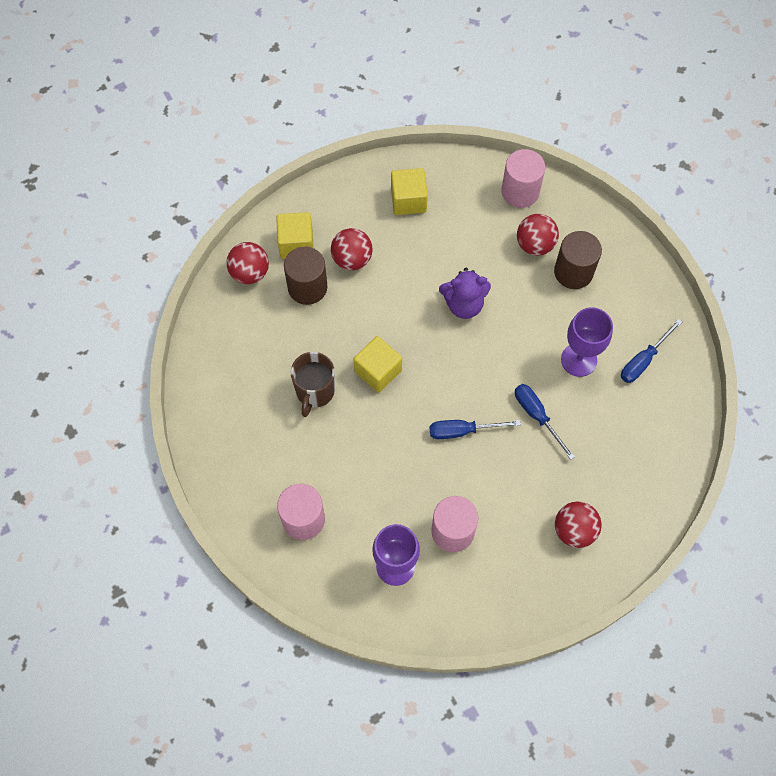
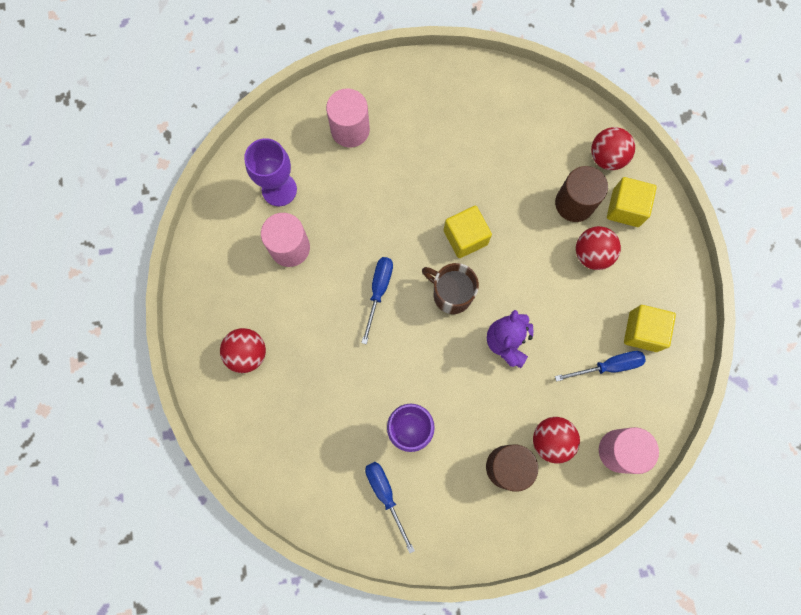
camera: 110 degrees right, 10 degrees up
(314, 391) = (465, 176): brown mug -> brown mug (451, 294)
(537, 416) = (367, 365): blue screwdriver -> blue screwdriver (608, 366)

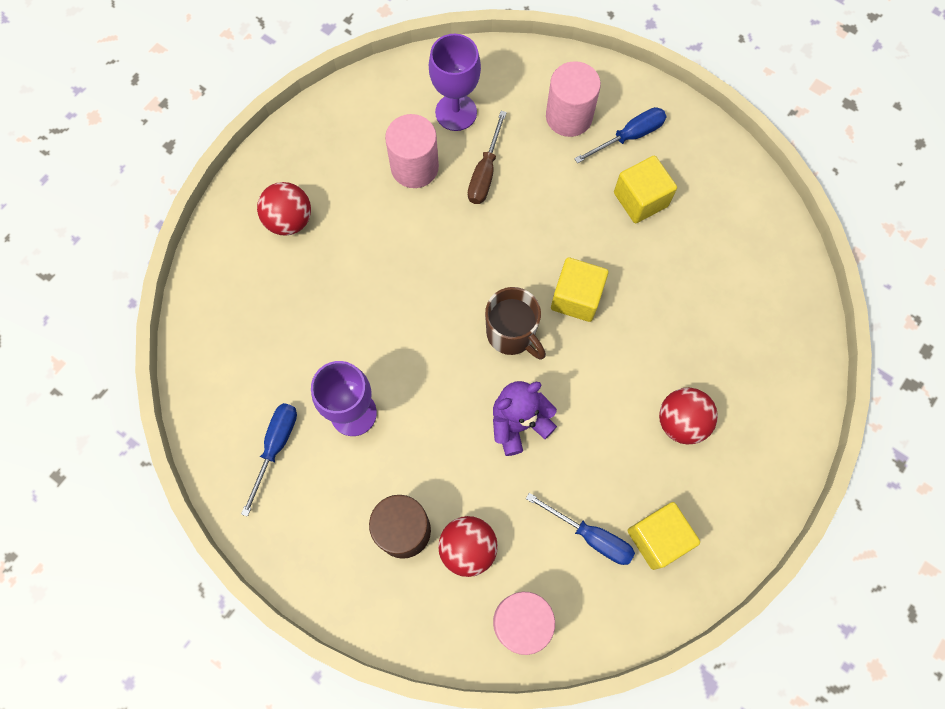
camera: 45 degrees right, 5 degrees down
(336, 211) = (485, 172): none -> brown screwdriver
(378, 291) = (451, 272): blue screwdriver -> blue screwdriver (629, 136)
(451, 294) = (512, 334): brown mug -> brown mug turned 150 degrees clockwise
(574, 203) = (711, 361): brown cylinder -> none
(607, 157) = (788, 349): red ball -> none
(625, 208) = (758, 411): yellow cube -> yellow cube (640, 199)

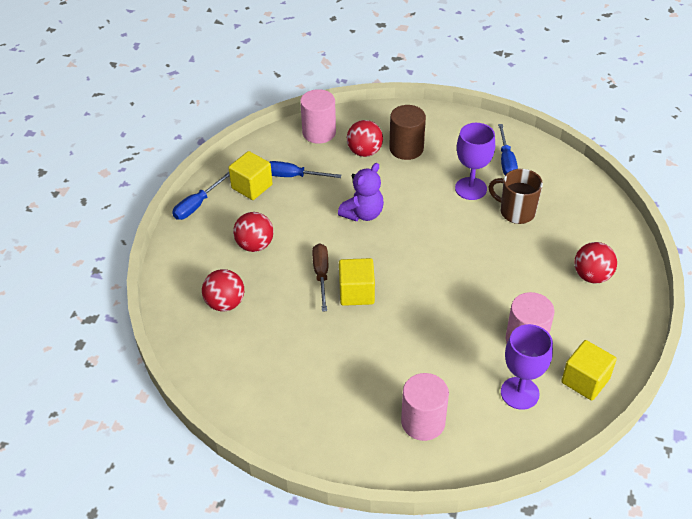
camera: 160 degrees right, 25 degrees down
(485, 172) = (468, 354): brown screwdriver -> brown screwdriver (321, 275)
(512, 334) = (392, 258): brown mug -> brown mug (516, 212)
(629, 136) = (363, 422): blue screwdriver -> blue screwdriver (197, 205)
(640, 199) = (334, 375): yellow cube -> yellow cube (585, 380)
(741, 340) = (225, 303): none -> red ball

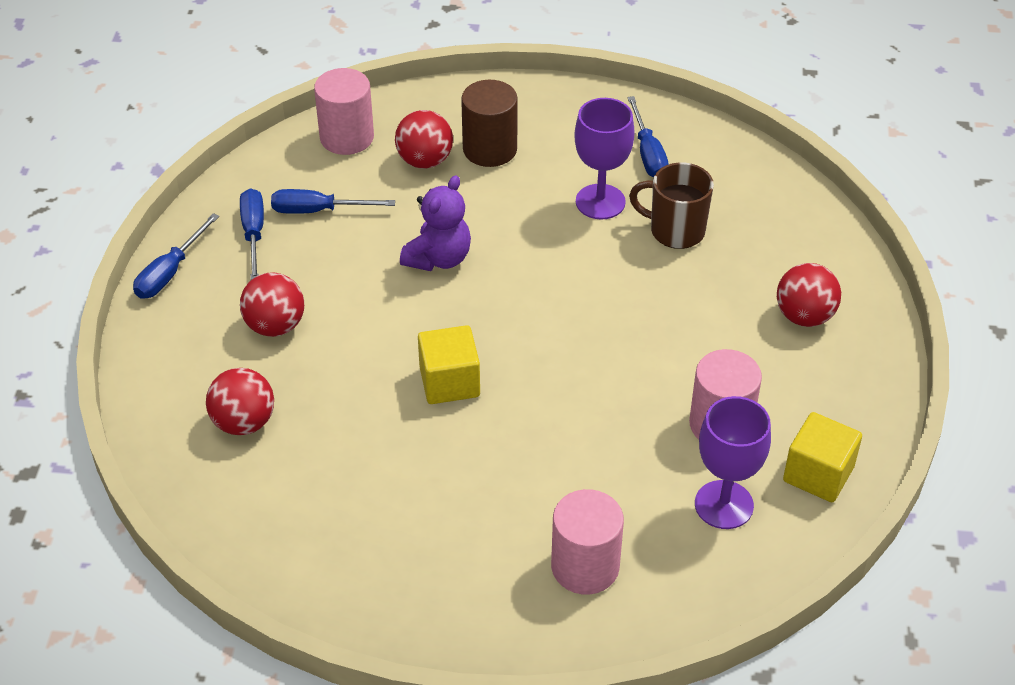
camera: 10 degrees left, 0 degrees up
(252, 186) = (253, 234): yellow cube -> blue screwdriver
(321, 275) = (389, 361): brown screwdriver -> none

